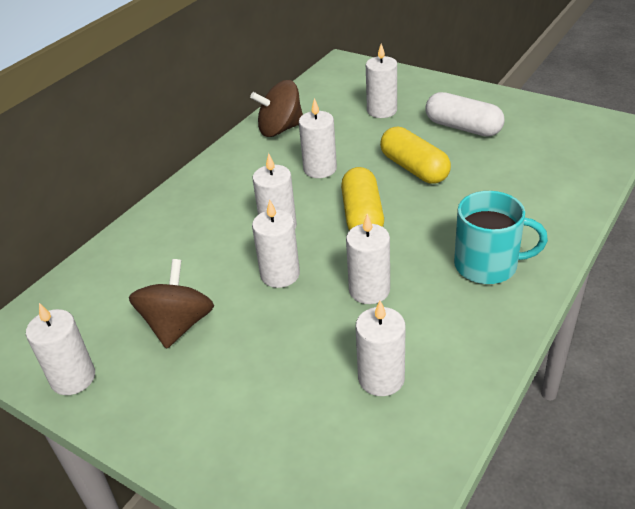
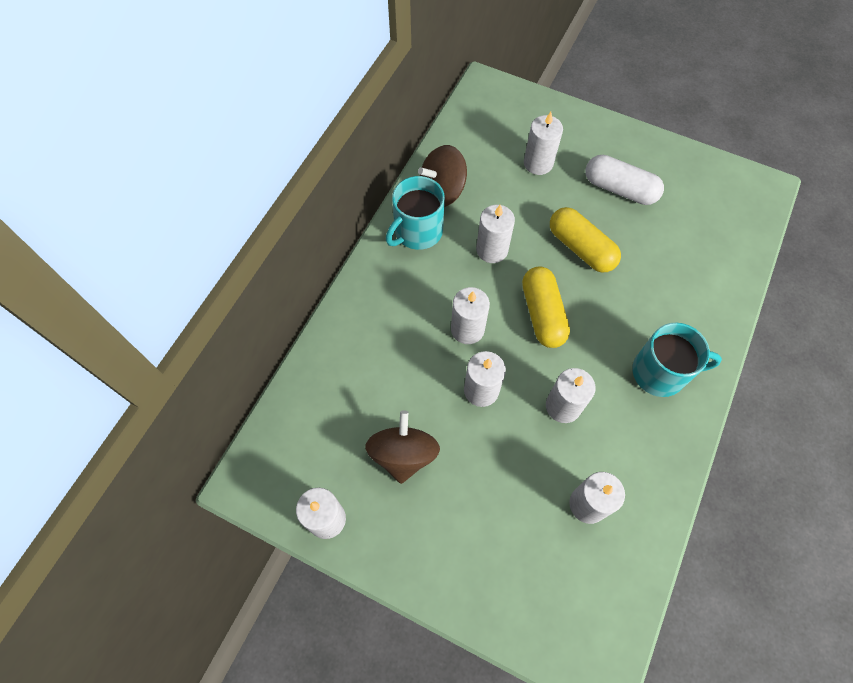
camera: 10 degrees left, 25 degrees up
(247, 156) = (417, 231): none -> turquoise mug

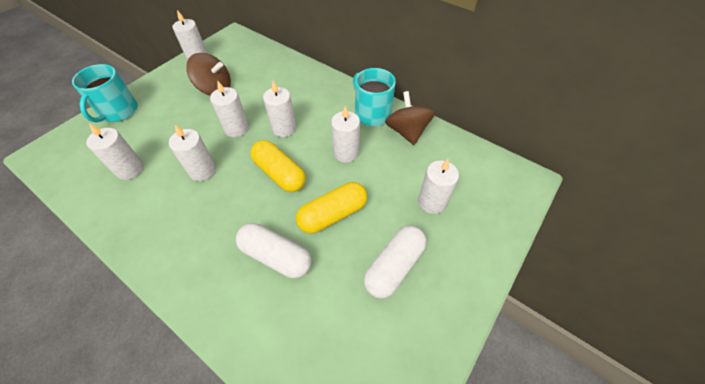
camera: 100 degrees right, 10 degrees down
(542, 314) = (280, 173): yellow capsule -> yellow capsule turned 45 degrees clockwise
(645, 289) = (276, 256): none -> white capsule
(660, 372) = (195, 244): turquoise mug -> turquoise mug (118, 111)

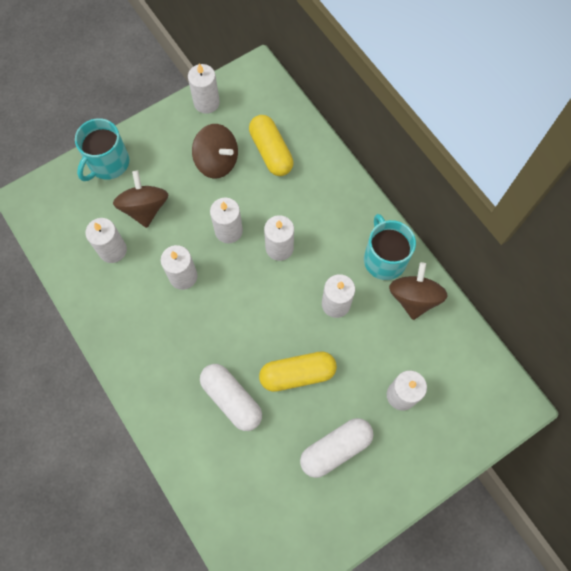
camera: 20 degrees right, 15 degrees up
(157, 132) = (145, 208): none -> brown spinning top
(280, 173) = (259, 307): yellow capsule -> yellow capsule (271, 152)

